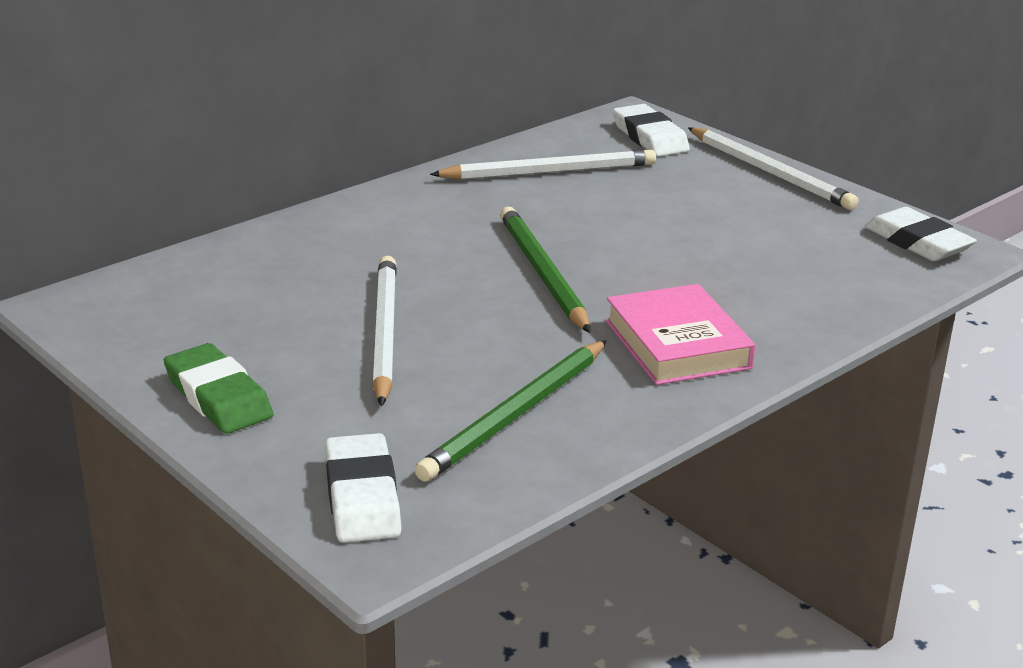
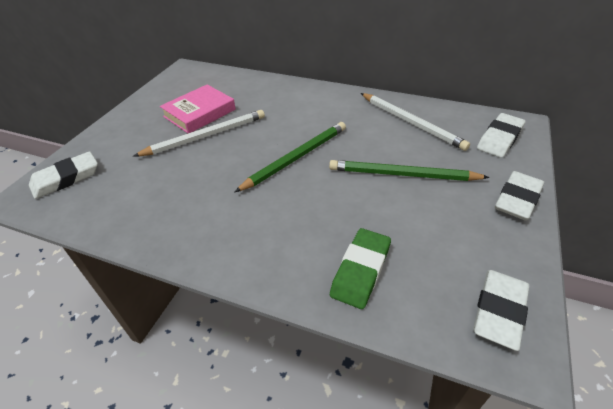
camera: 65 degrees right, 15 degrees up
(218, 397) = (133, 119): green eraser -> green eraser (360, 270)
(516, 414) = (149, 197): green pencil -> green pencil (402, 175)
(677, 344) = (251, 229): pink book -> pink book (199, 113)
(770, 172) = (517, 199): white pencil -> white eraser

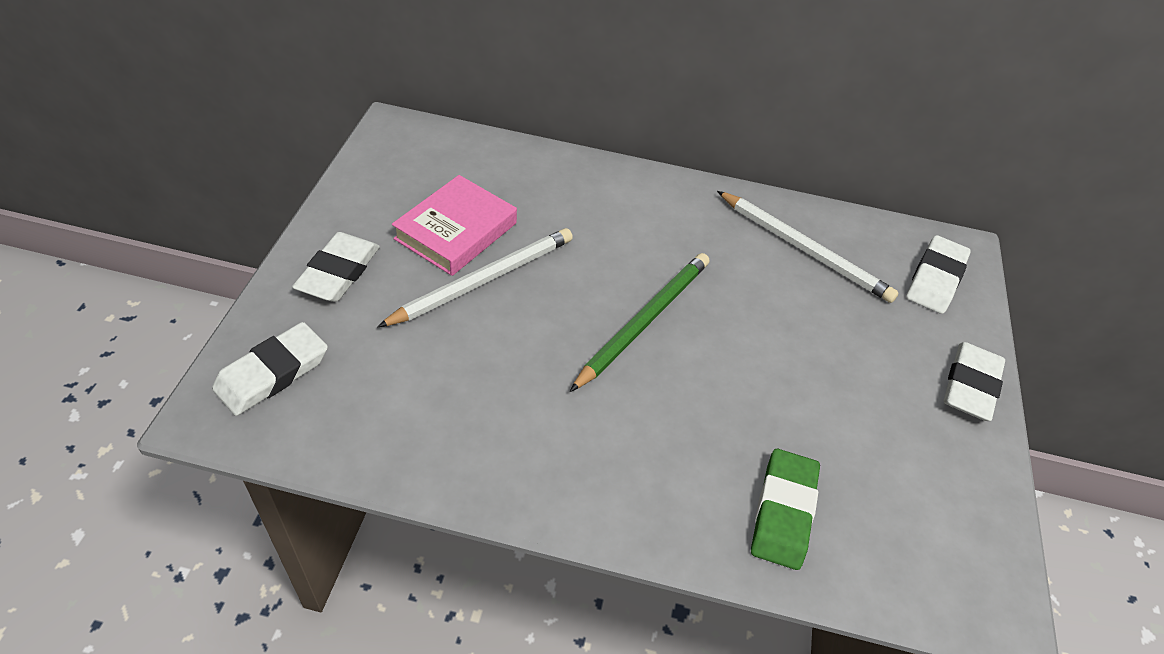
camera: 15 degrees left, 5 degrees up
(402, 175) = (809, 348): green pencil -> none
(499, 311) = (966, 558): white eraser -> white eraser (339, 272)

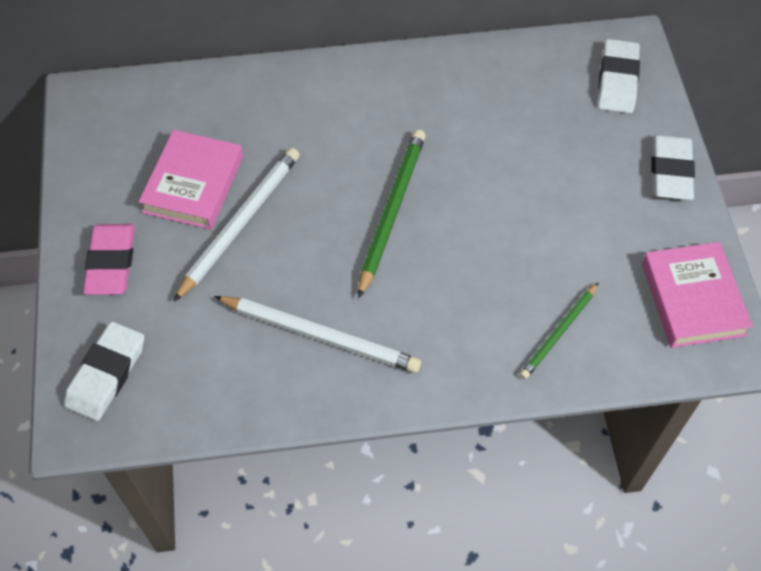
camera: 15 degrees left, 10 degrees up
(339, 272) = (111, 262): white eraser -> pink eraser
(783, 512) = (559, 333): green eraser -> green pencil
(804, 249) = (500, 91): white pencil -> white pencil (320, 335)
(959, 532) = (692, 299): none -> pink book

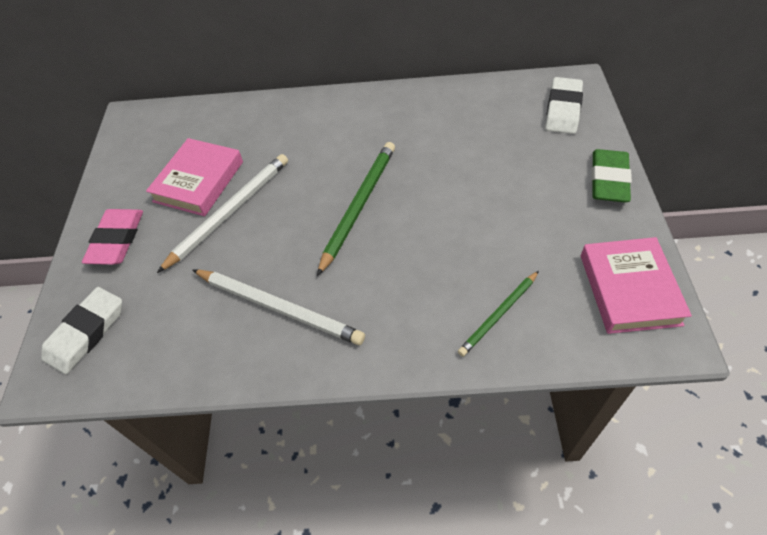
camera: 10 degrees right, 5 degrees down
(670, 171) = (609, 180): white eraser -> green eraser

